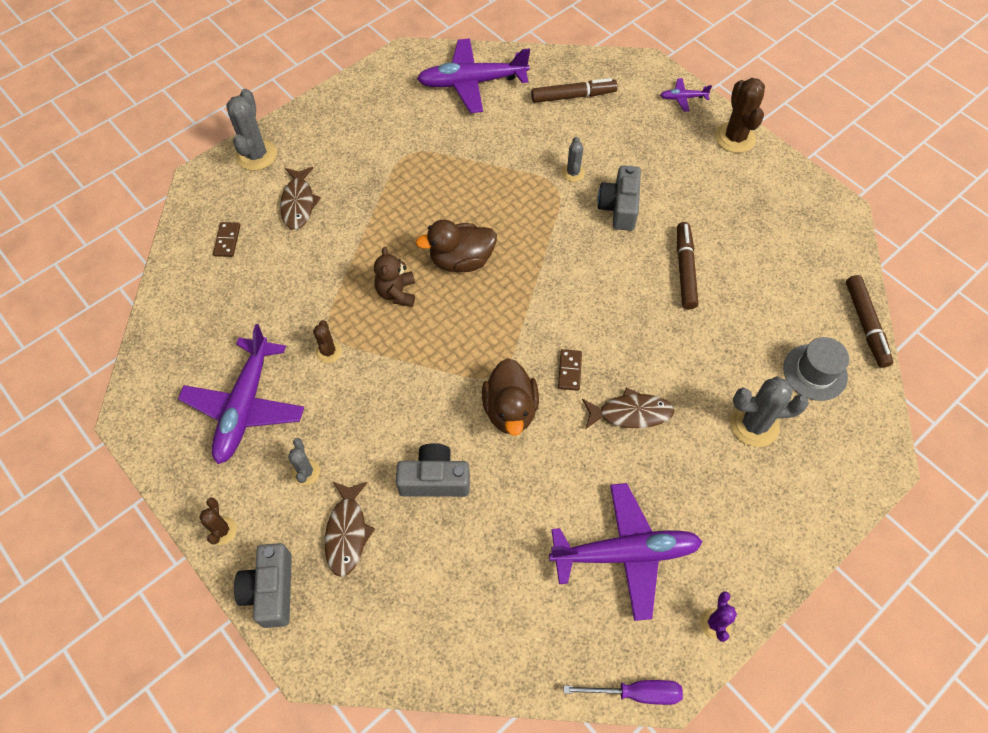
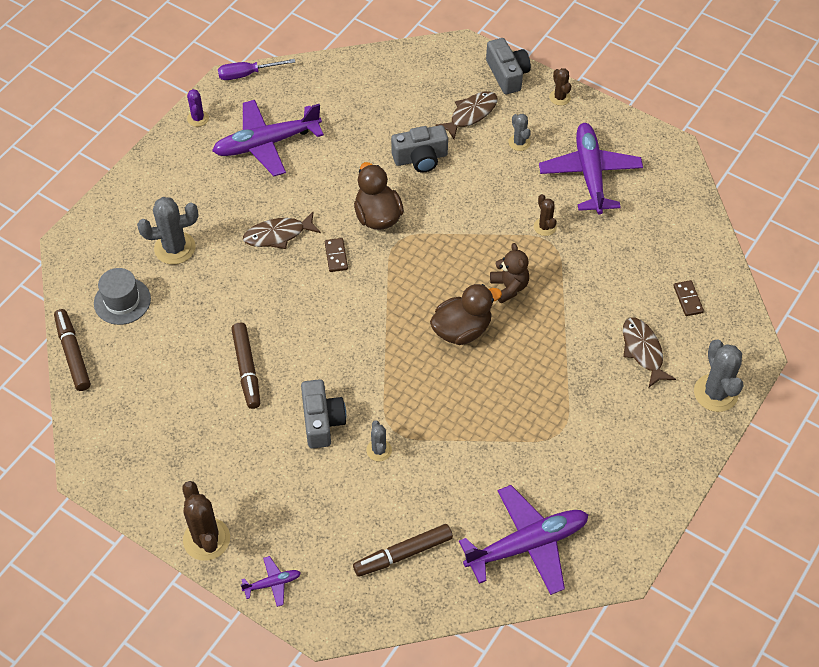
camera: 165 degrees right, 5 degrees down
(347, 533) = (471, 114): brown fish -> brown fish turned 60 degrees clockwise

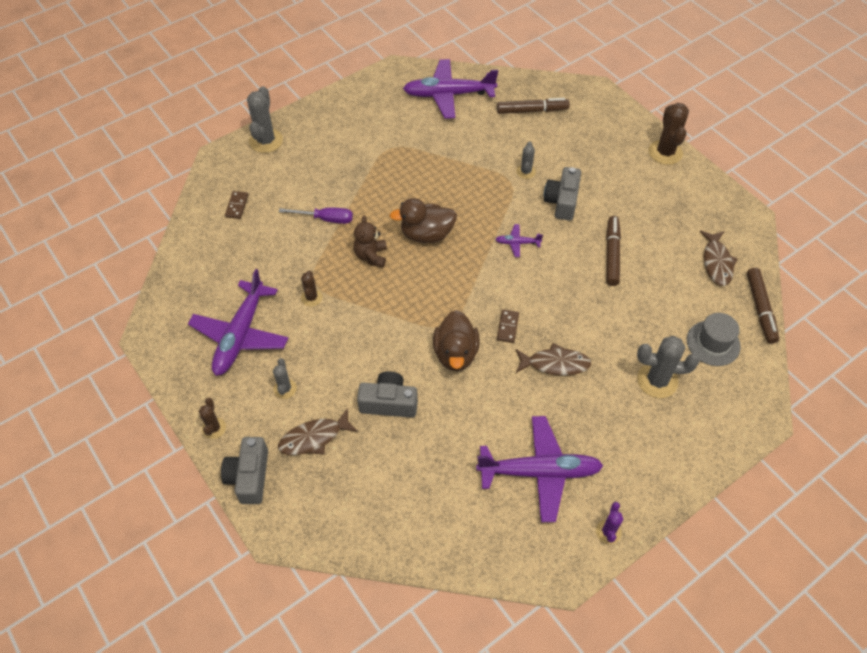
camera: 160 degrees left, 0 degrees up
(247, 74) = (537, 579): purple screwdriver -> purple screwdriver (326, 219)
(272, 583) = (624, 118): purple plane -> purple plane (517, 243)
(643, 351) = (297, 181): brown fish -> brown fish (716, 262)

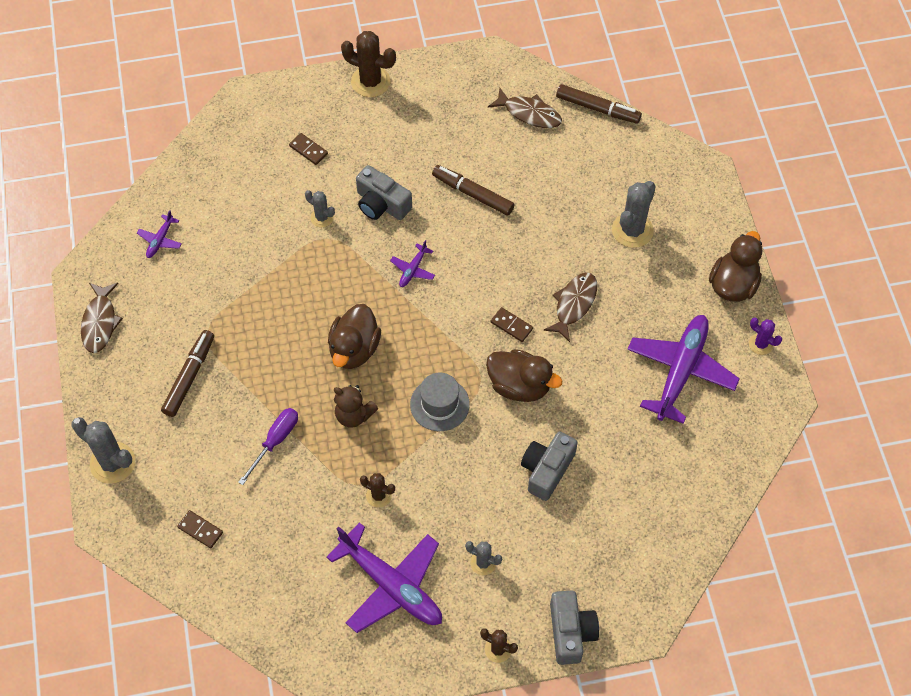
camera: 65 degrees left, 5 degrees up
(249, 476) = (570, 632): grey camera -> grey camera turned 120 degrees counterclockwise
(314, 438) = (554, 555): brown fish -> brown fish (100, 322)
(449, 95) = (160, 240): purple plane -> purple plane, size x0.44
(532, 111) = (237, 170): brown marker -> brown marker (189, 376)
(578, 141) = (308, 150): none -> brown domino
(656, 484) = (733, 285): none -> brown duck
(713, 343) = (615, 165): grey hat -> grey hat (439, 404)

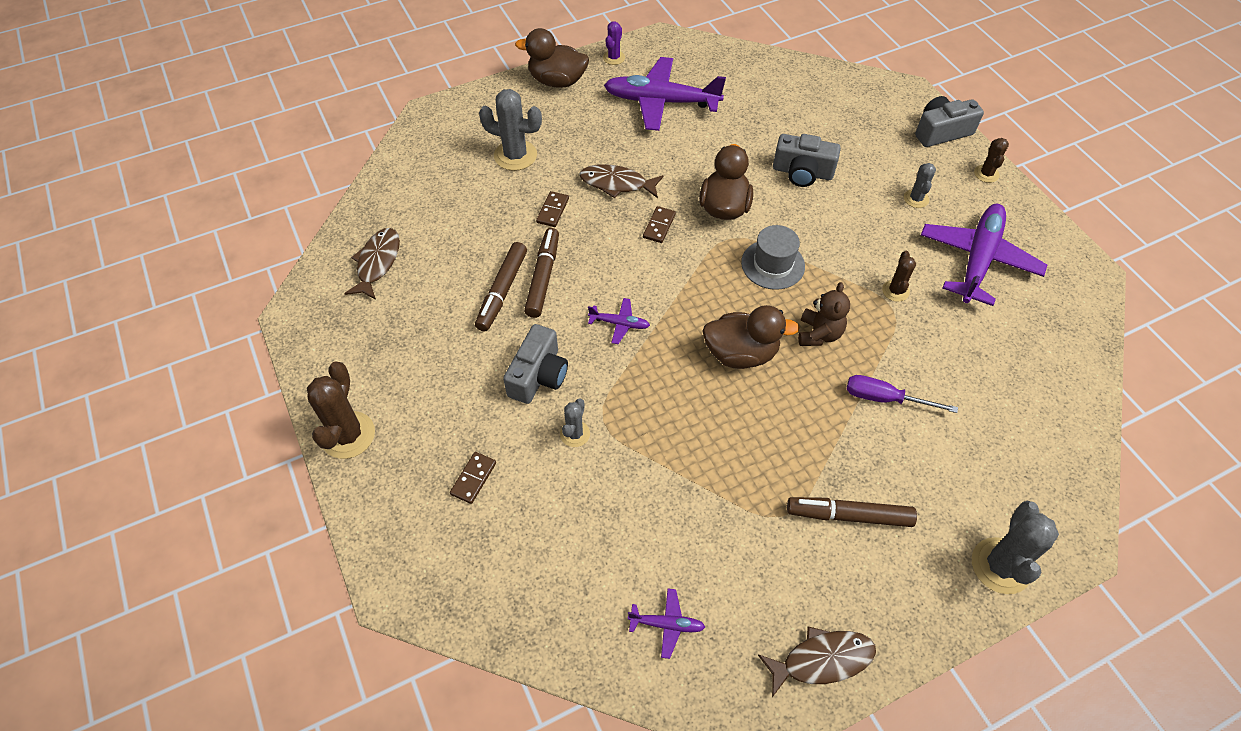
camera: 105 degrees left, 5 degrees down
(200, 530) = (1023, 441): brown domino -> brown domino (552, 210)
(597, 109) = (362, 206): brown marker -> brown marker (543, 277)

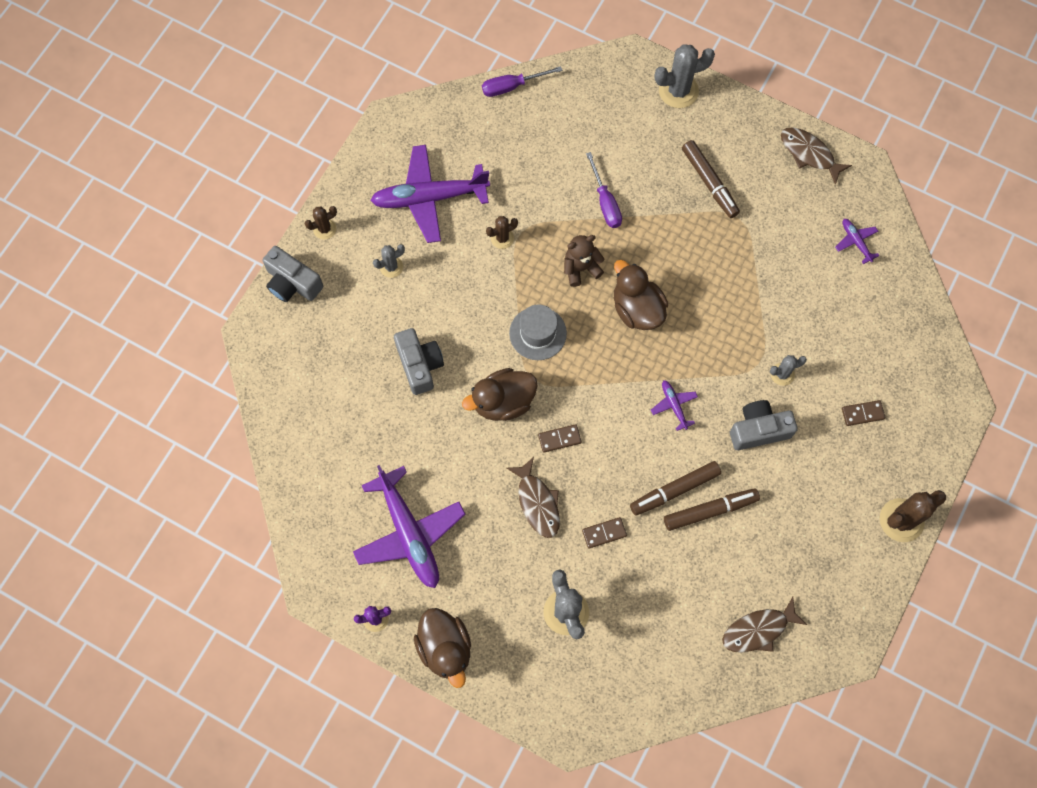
camera: 125 degrees left, 15 degrees up
(1089, 397) = (512, 86): none -> purple screwdriver

